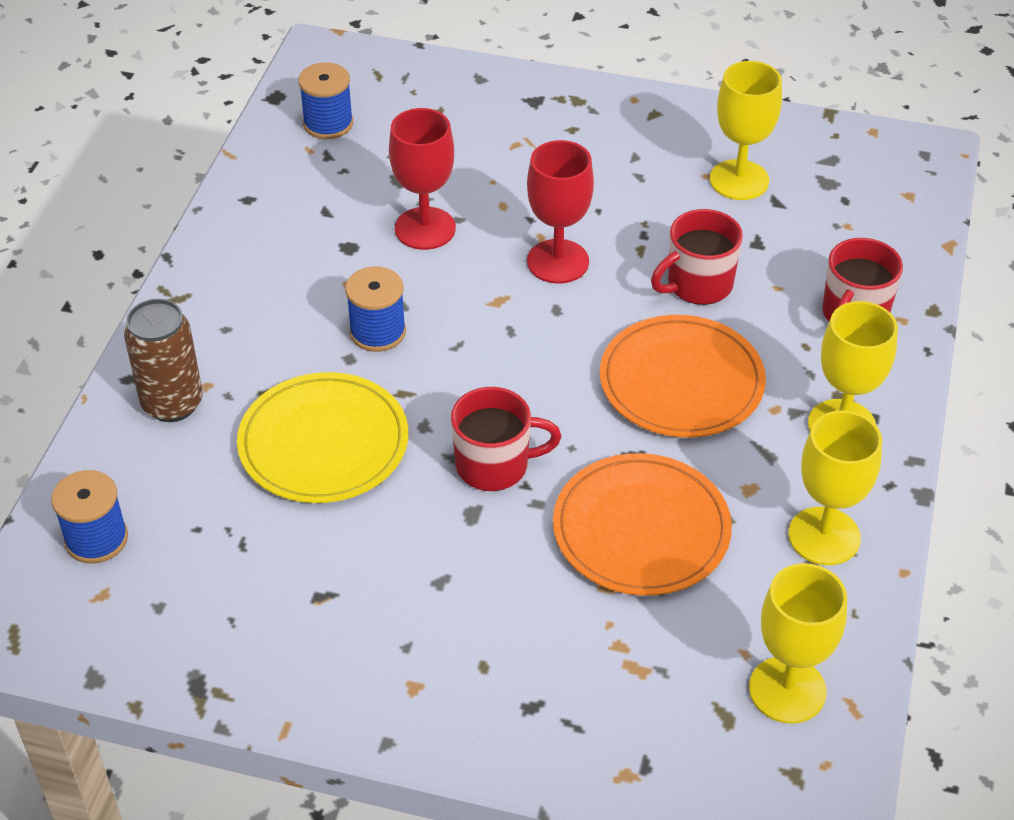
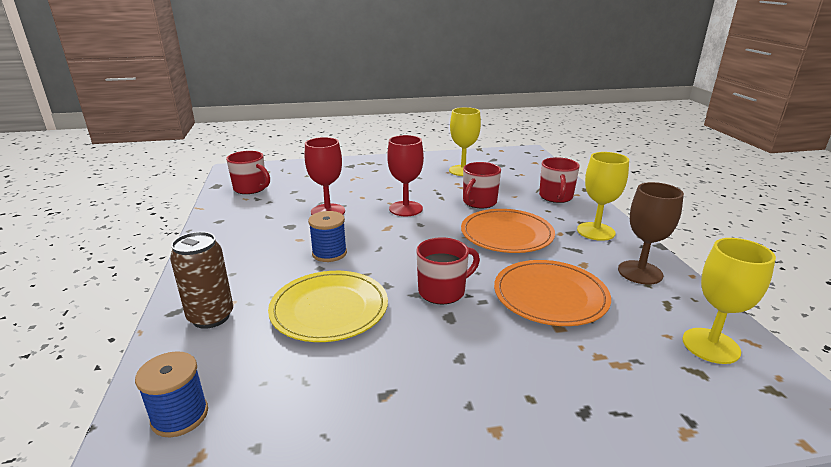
camera: 25 degrees left, 20 degrees down
(328, 123) = (251, 189): blue spool -> red mug
(824, 536) = (640, 272): yellow goblet -> brown goblet

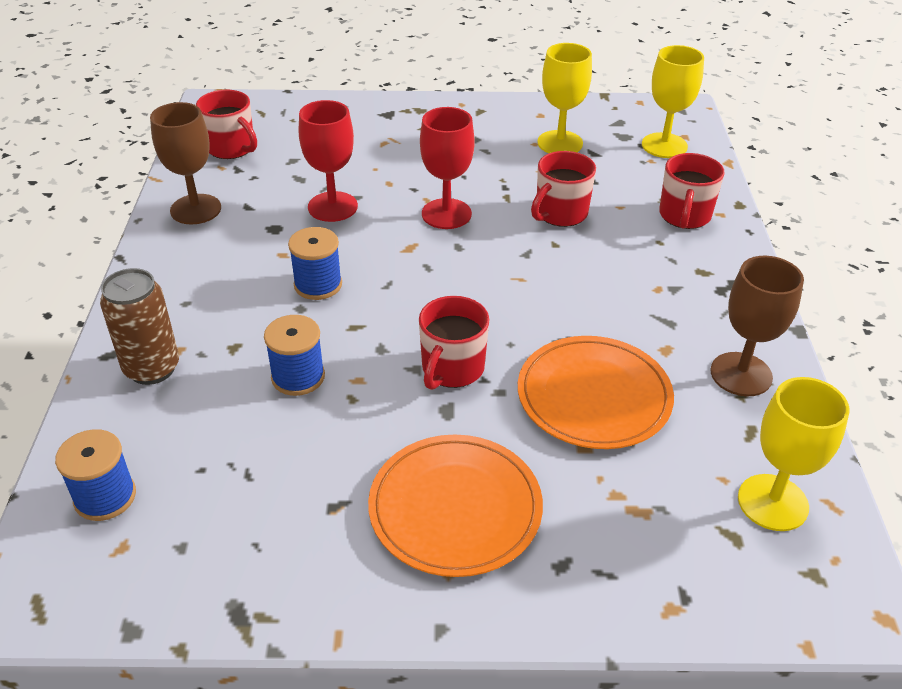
camera: 10 degrees right, 15 degrees up
(231, 221) = (195, 209): none -> brown goblet
(329, 309) = (298, 377): yellow plate -> blue spool
(443, 291) = (452, 369): red mug -> red mug turned 135 degrees clockwise
(506, 234) = (577, 281): orange plate -> orange plate (455, 508)
(596, 231) = (714, 292): yellow goblet -> yellow goblet (664, 145)

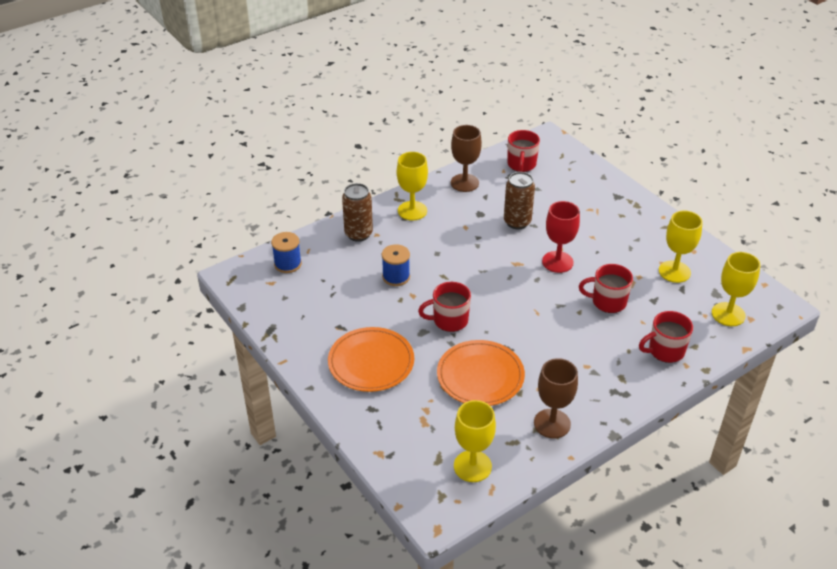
camera: 55 degrees right, 0 degrees up
(181, 286) = (412, 211): none -> yellow goblet
(318, 285) = (457, 249): blue spool -> none
(332, 207) = (517, 222): red goblet -> brown can

